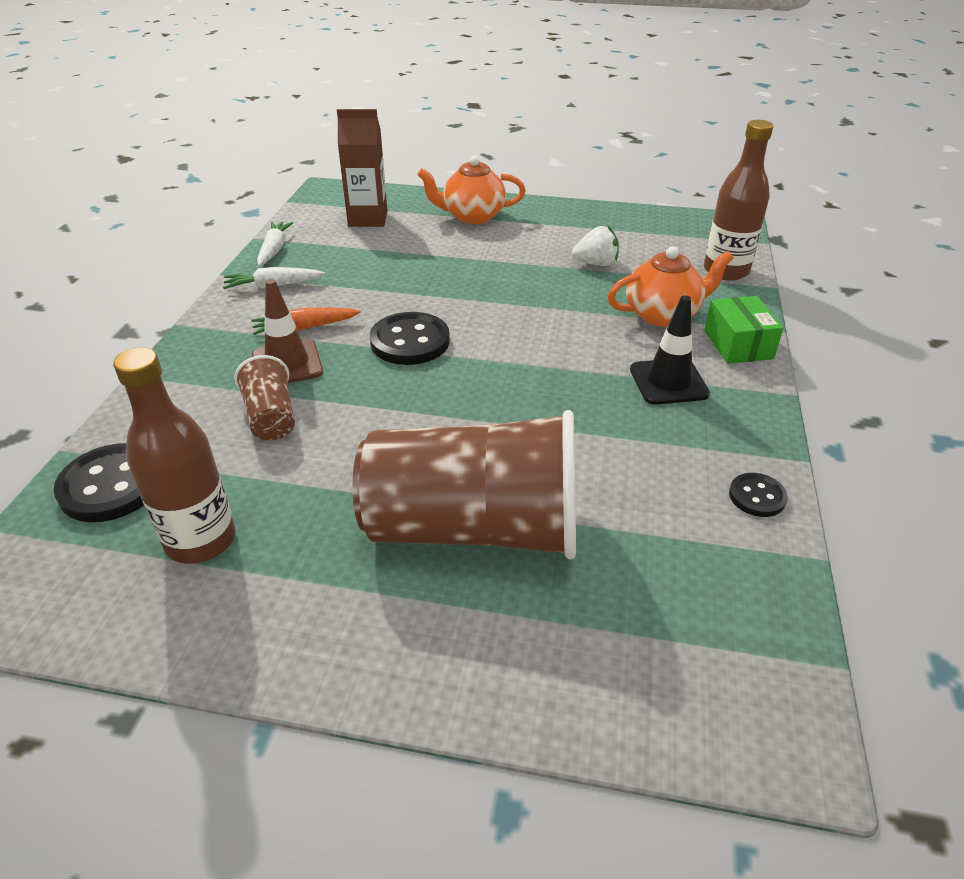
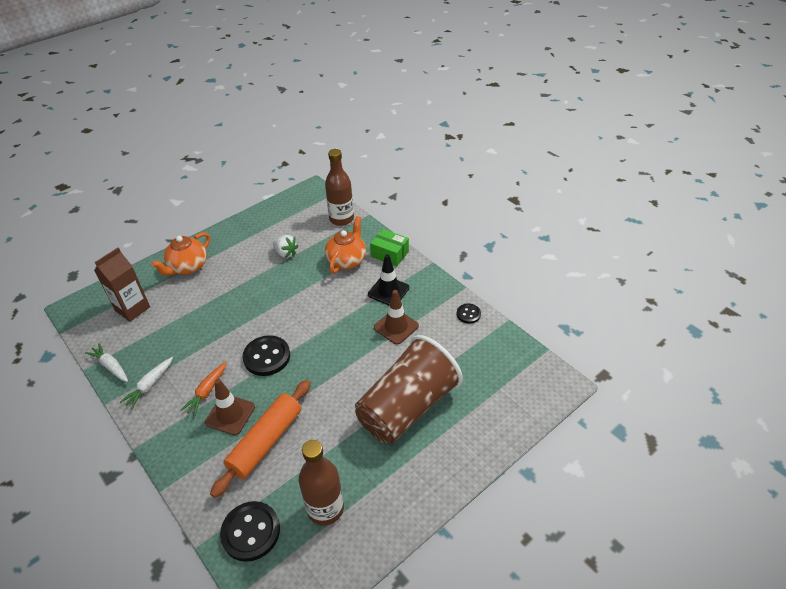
camera: 50 degrees left, 5 degrees up
(271, 417) = (266, 442): brown cup -> orange rolling pin
(596, 263) = (286, 253): white strawberry -> white strawberry turned 90 degrees clockwise
(613, 427) = (396, 327): none -> brown traffic cone

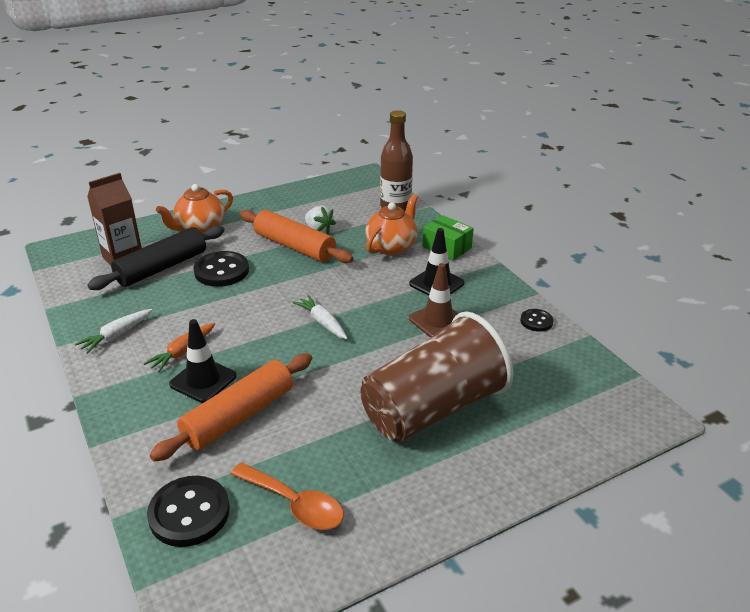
camera: 10 degrees right, 10 degrees down
(111, 366) = (78, 310): white carrot -> white carrot (322, 322)
(167, 312) = (162, 267): none -> black rolling pin
(230, 414) = (203, 380): brown traffic cone -> black traffic cone
(267, 357) = (266, 328): black button -> black button (221, 271)
(270, 273) = (295, 246): none -> orange rolling pin
(325, 508) = (295, 504): brown bottle -> orange spoon

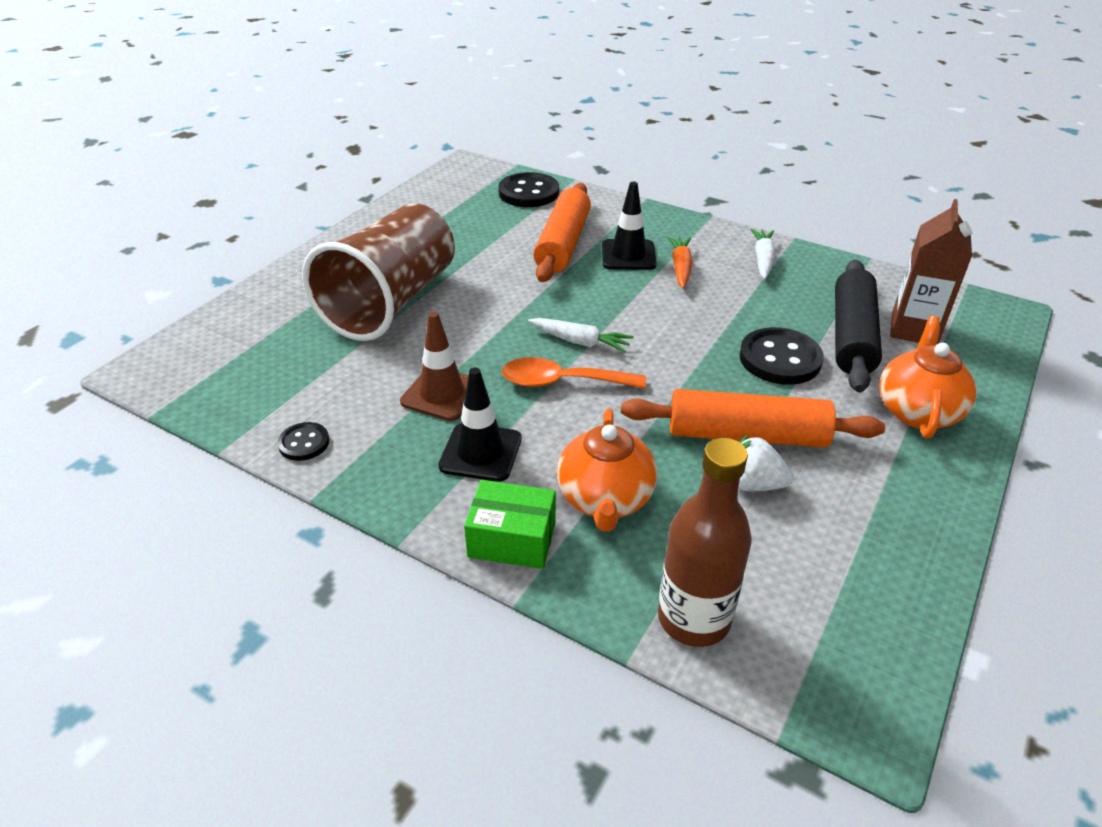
camera: 150 degrees right, 5 degrees up
(295, 504) = (460, 215): orange spoon -> orange spoon (561, 382)

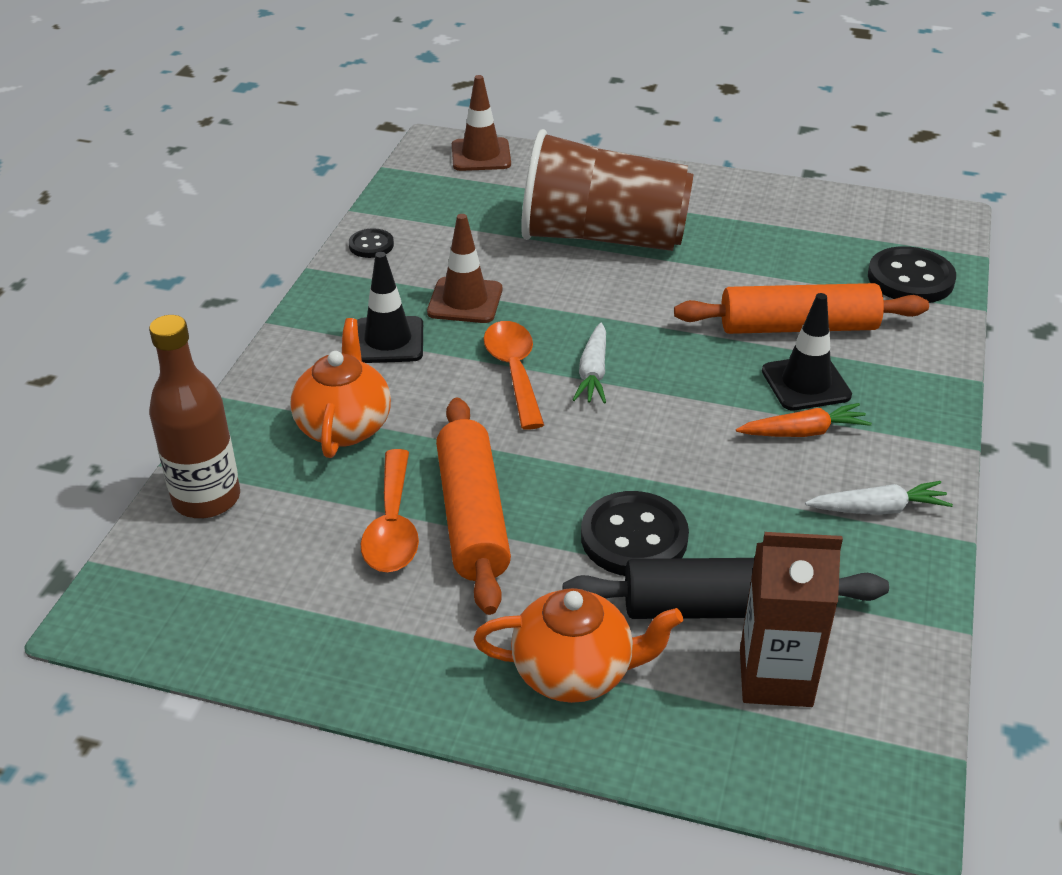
camera: 75 degrees right, 0 degrees up
(193, 345) = (481, 155): none -> brown traffic cone
(512, 539) = (282, 379): green box -> none
(605, 499) = (344, 426): orange teapot -> orange teapot turned 105 degrees clockwise
(753, 484) = (392, 526): white strawberry -> orange spoon

